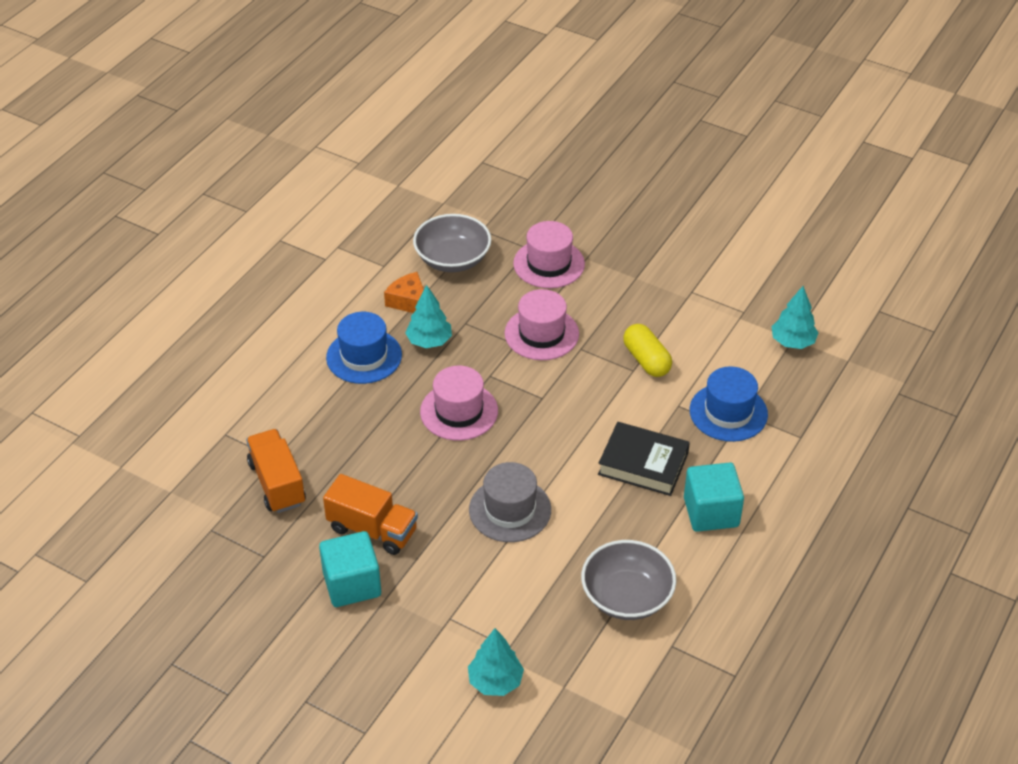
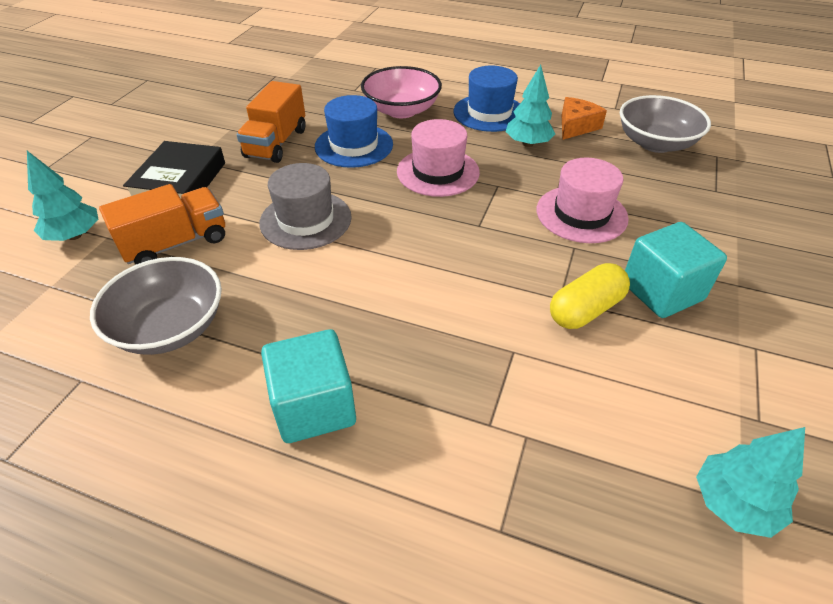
camera: 80 degrees right, 0 degrees up
(277, 483) = (326, 94): orange truck -> orange truck (176, 243)
(336, 423) = (401, 110): none -> pink bowl
(352, 584) = (213, 141): turquoise cube -> turquoise cube (661, 291)
(549, 264) = (702, 207): pink hat -> none
(643, 464) = (393, 323): black book -> black book (179, 182)
(728, 412) = (521, 414): blue hat -> blue hat (354, 145)

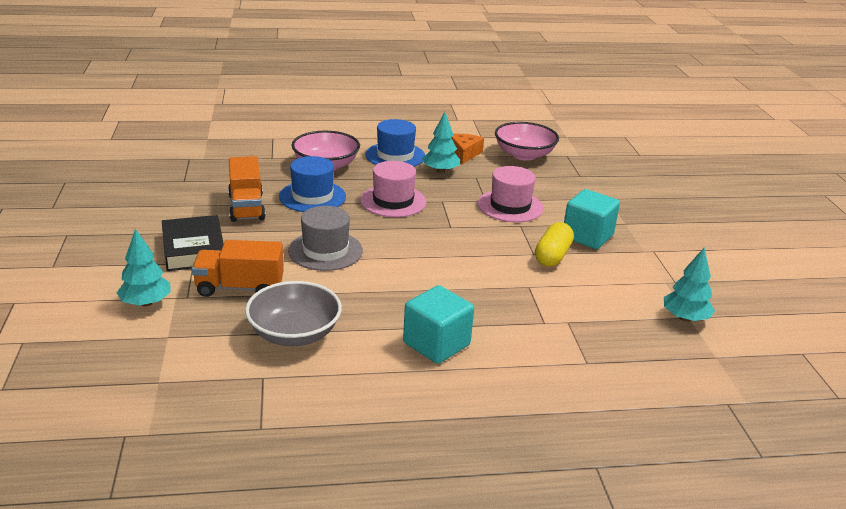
camera: 30 degrees left, 15 degrees down
(176, 243) = (240, 287): orange truck -> orange truck turned 120 degrees counterclockwise
(655, 143) = (524, 155): grey bowl -> pink bowl

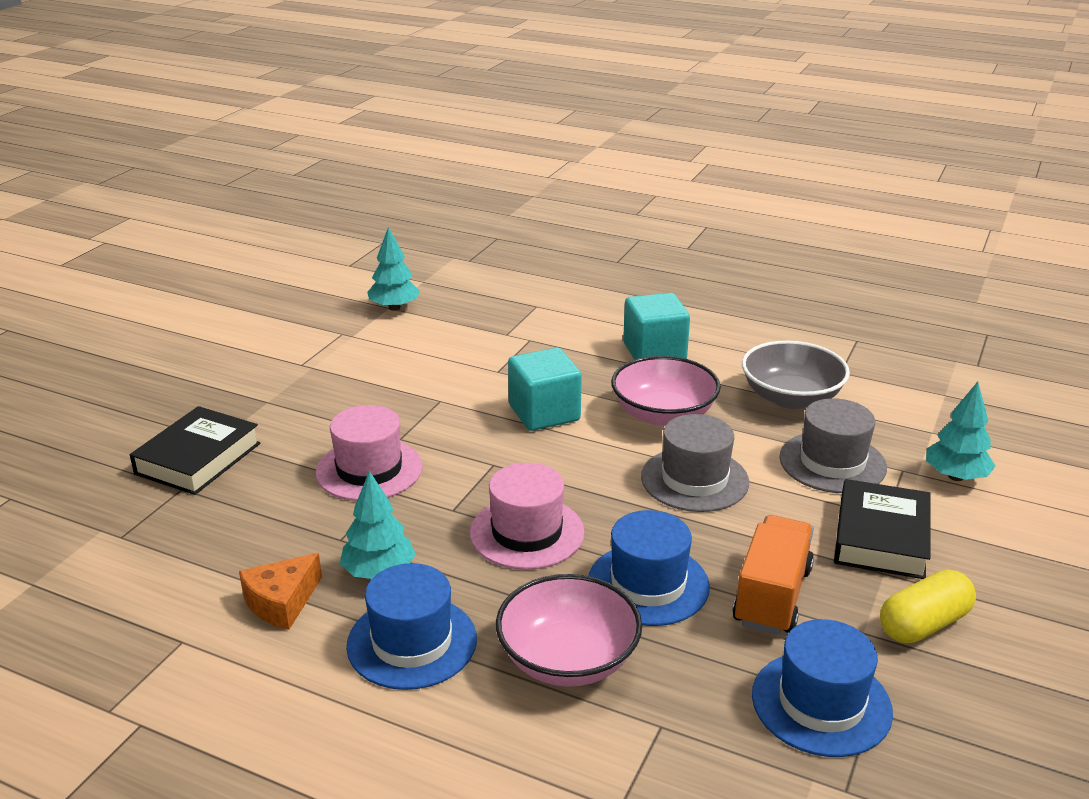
camera: 145 degrees left, 0 degrees up
(207, 177) = (821, 703): none -> blue hat
(240, 287) = (832, 462): orange truck -> grey hat
(524, 155) = (186, 562): pink bowl -> pink bowl (663, 414)
(552, 256) = (422, 392): yellow capsule -> yellow capsule (923, 624)
(587, 236) = (343, 400): turquoise cube -> turquoise cube (544, 413)
(599, 188) = (198, 458): none -> black book

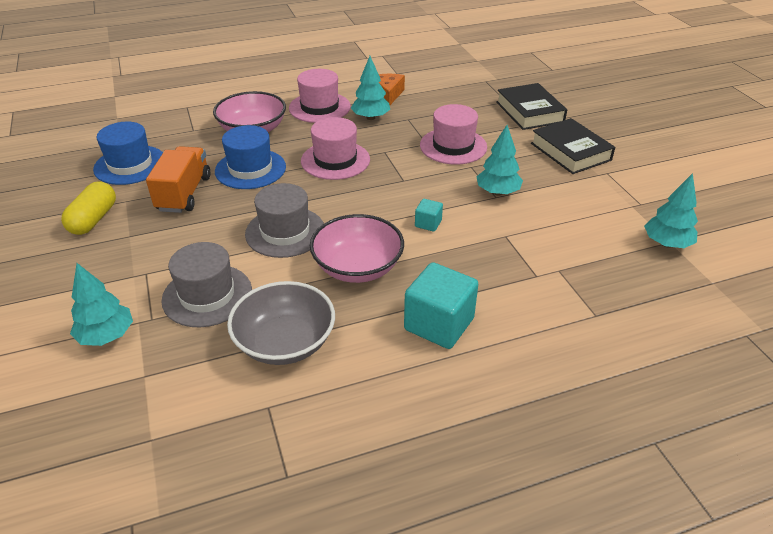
camera: 135 degrees right, 10 degrees up
(412, 642) = (319, 107): blue hat -> pink hat
(430, 403) = (497, 192): none -> turquoise tree
(544, 413) = (428, 223): turquoise cube -> turquoise cube, size x0.48
(772, 596) = (184, 194): orange truck -> orange truck turned 150 degrees counterclockwise
(881, 537) = (141, 256): black book -> black book (570, 152)

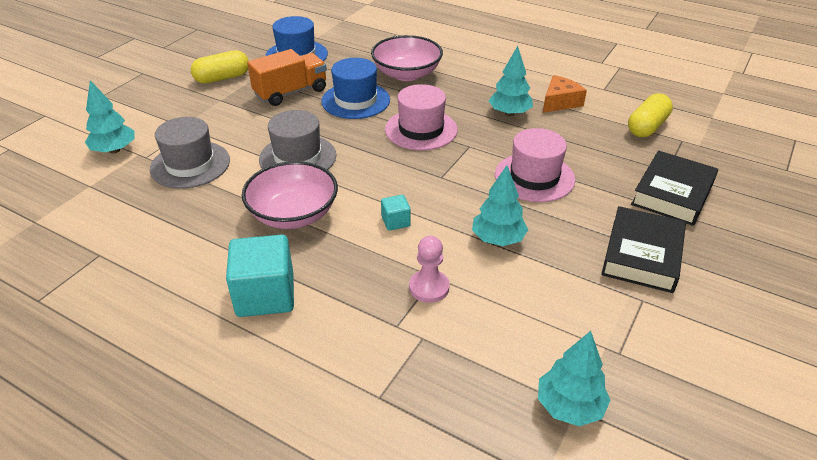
camera: 50 degrees right, 0 degrees up
(285, 342) = (172, 226): grey bowl -> none
(319, 107) = (484, 83): pink hat -> none
(457, 83) = (647, 127): none -> yellow capsule
(514, 243) = (429, 287): none -> pink pawn

